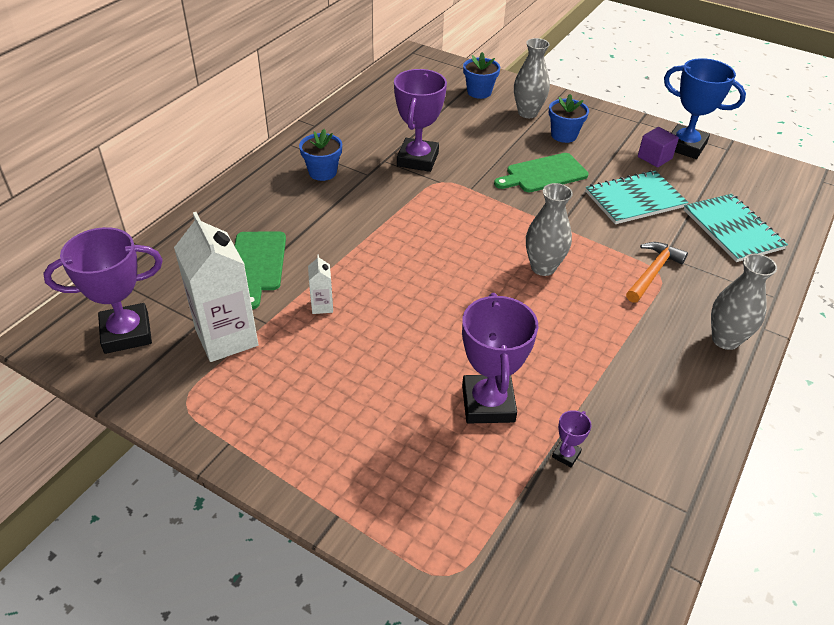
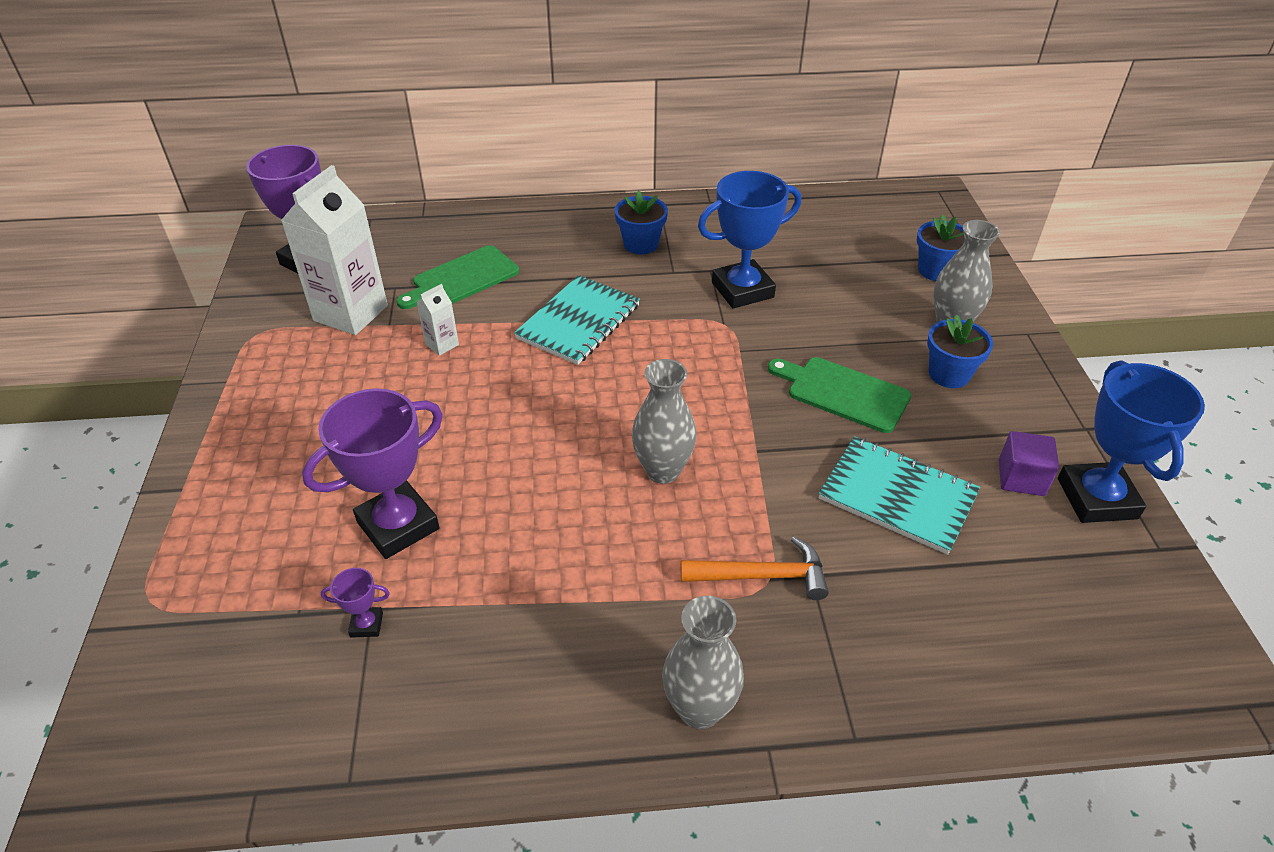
camera: 55 degrees right, 0 degrees up
(417, 159) = (742, 290): purple trophy -> blue trophy
(732, 229) = (959, 628): turquoise notebook -> turquoise notebook (578, 322)

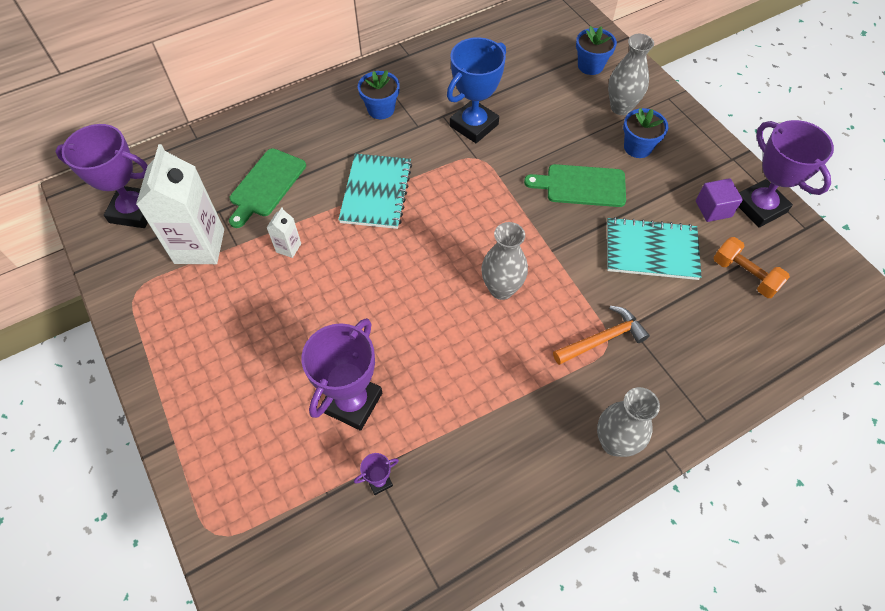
camera: 25 degrees left, 15 degrees up
(1024, 574) = (744, 275): none -> orange dumbbell
(1096, 498) = (759, 207): blue trophy -> purple trophy

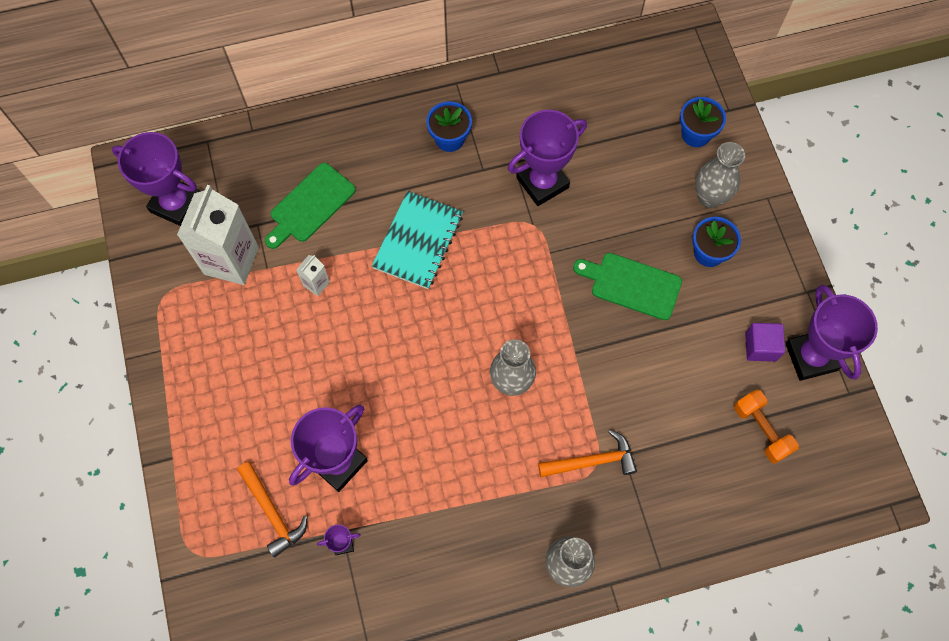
camera: 15 degrees right, 10 degrees up
(295, 469) = (272, 512): none -> orange hammer
(474, 125) = (542, 183): blue trophy -> purple trophy
(651, 250) = (676, 378): turquoise notebook -> none

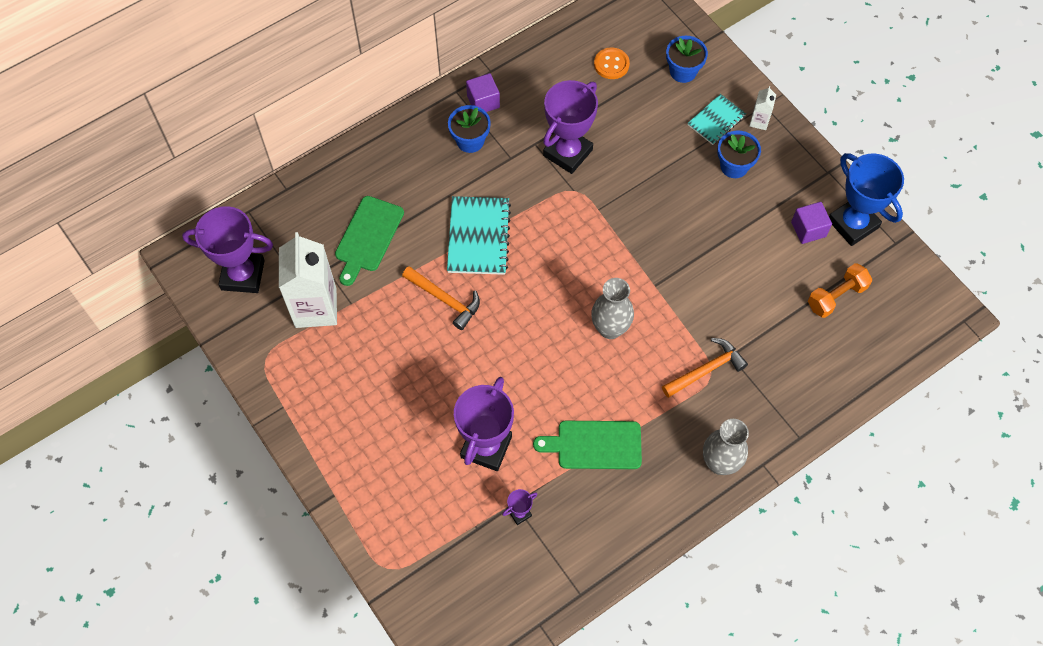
camera: 20 degrees left, 5 degrees down
(272, 512) = (445, 509): orange hammer -> orange hammer (445, 299)
(316, 284) = (402, 302): white carton -> white carton (759, 121)
(479, 102) = (483, 102): none -> purple cube
(624, 103) = (611, 64): none -> orange button
(632, 285) = (680, 213): green cutting board -> green cutting board (595, 445)
(709, 197) = (716, 120): grey vase -> turquoise notebook
(761, 430) = (836, 296): orange dumbbell -> orange dumbbell turned 75 degrees counterclockwise
(811, 357) = (853, 224): purple trophy -> blue trophy

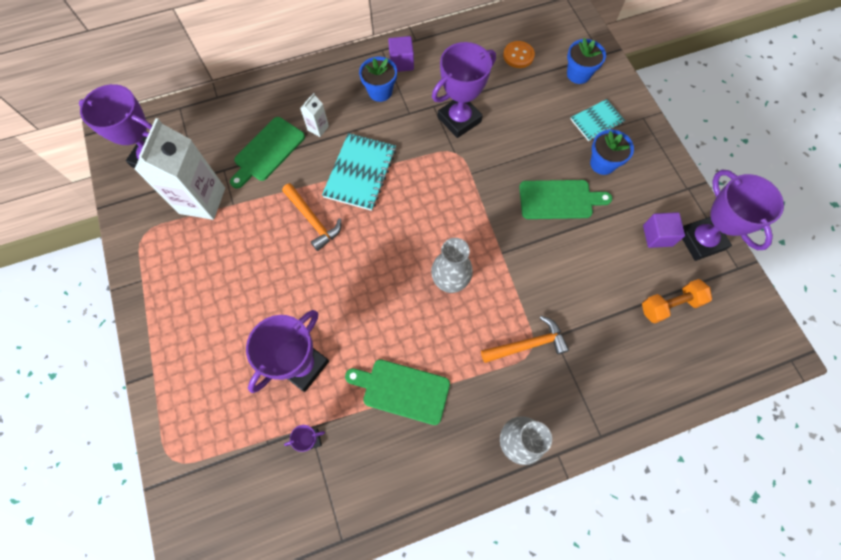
camera: 15 degrees right, 5 degrees up
(698, 216) = (559, 200): none -> green cutting board
(759, 121) = (635, 130): white carton -> white carton (318, 128)
(853, 224) = (700, 240): blue trophy -> purple trophy

